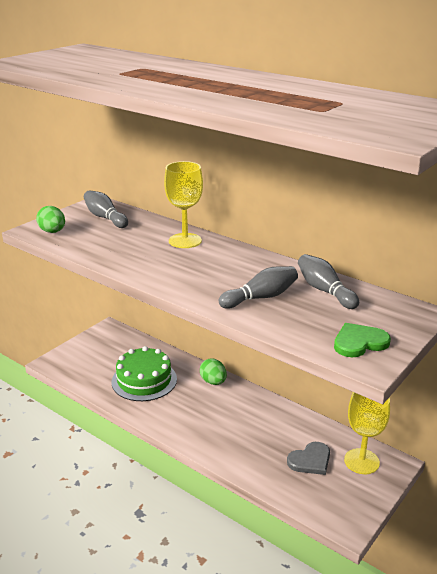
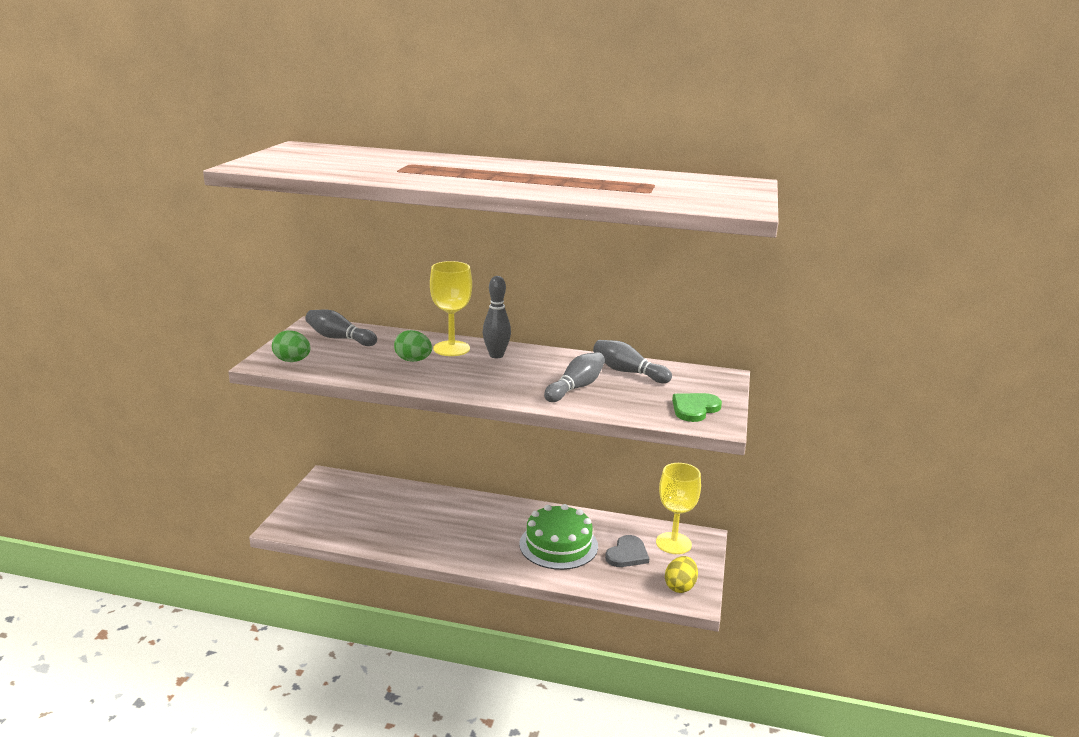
camera: 25 degrees left, 5 degrees down
(144, 380) = (407, 521): green cake -> green cake (558, 545)
(213, 382) = (483, 506): green egg -> green egg (413, 360)
(217, 253) = (496, 355): none -> grey bowling pin
(341, 507) = (680, 586): none -> yellow egg

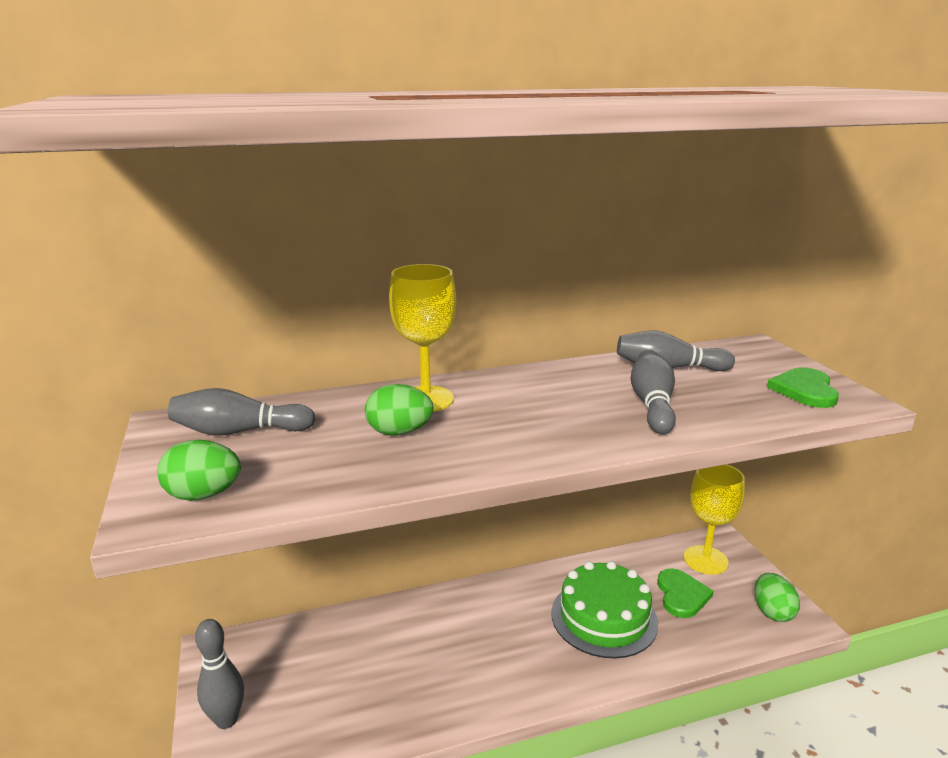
camera: 30 degrees left, 0 degrees up
(496, 355) = (495, 392): grey bowling pin -> grey bowling pin (226, 720)
(627, 554) = (681, 595): grey heart -> green heart
(680, 586) = (772, 612): yellow egg -> green egg

